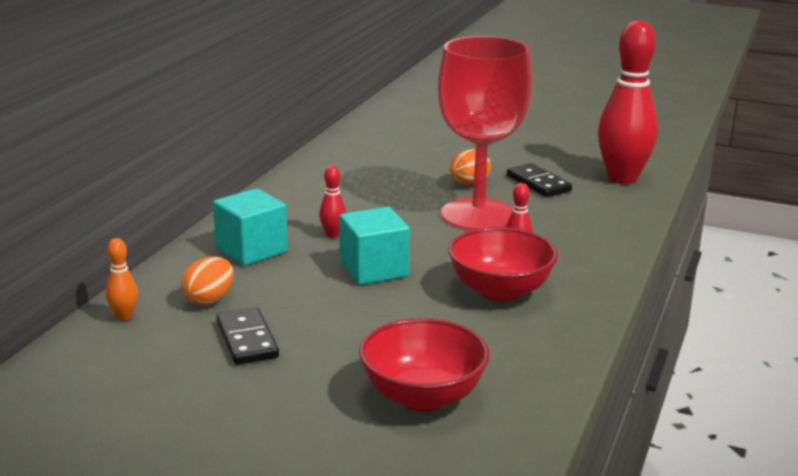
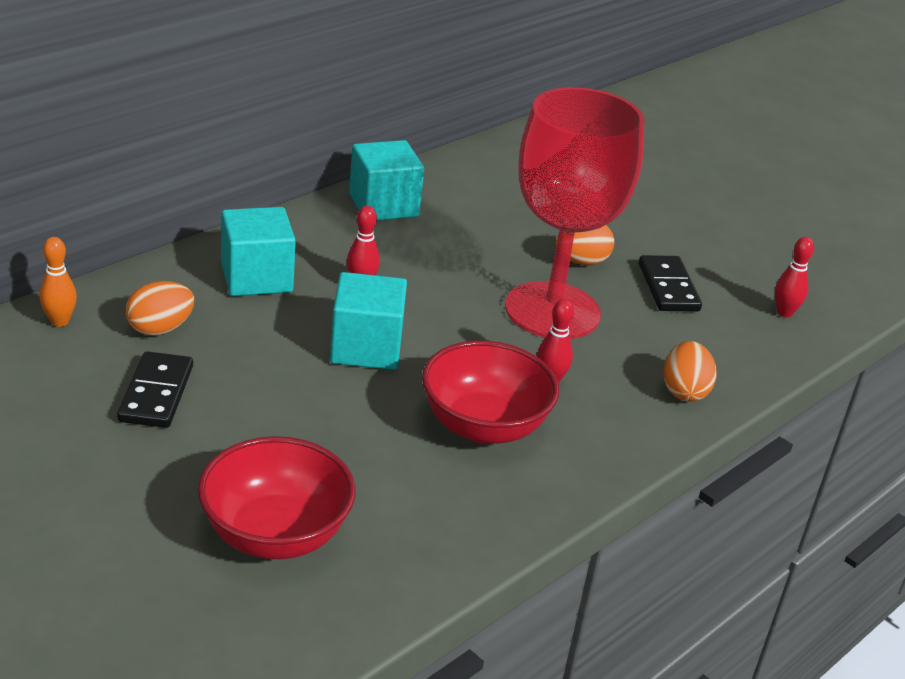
camera: 20 degrees right, 10 degrees up
(301, 185) = (383, 205): none -> turquoise cube
(606, 236) = (684, 391): none -> orange egg
(622, 178) = (784, 313): red bowling pin -> red bowling pin, size x0.41

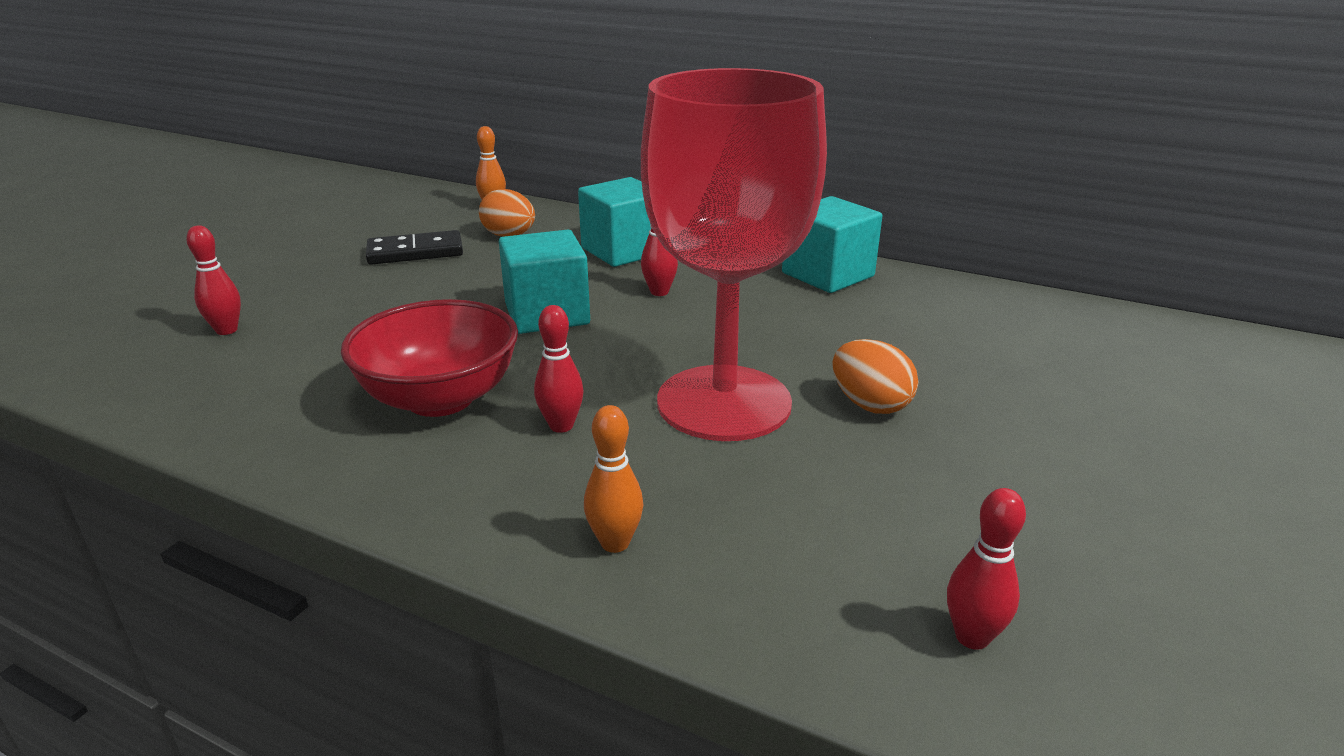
camera: 75 degrees right, 5 degrees down
(275, 534) = (227, 330): red bowl -> red bowling pin
(668, 287) = (895, 487): black domino -> none
(684, 391) = (615, 543): orange egg -> orange bowling pin

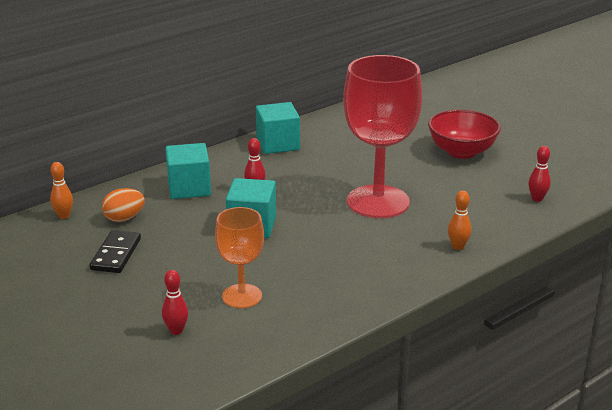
camera: 65 degrees left, 0 degrees up
(331, 353) = (242, 296): none -> orange goblet
(440, 398) = (320, 269): red bowl -> red bowl (461, 152)
(561, 426) = (368, 242): red bowling pin -> none
(870, 405) = (403, 172): orange egg -> none

